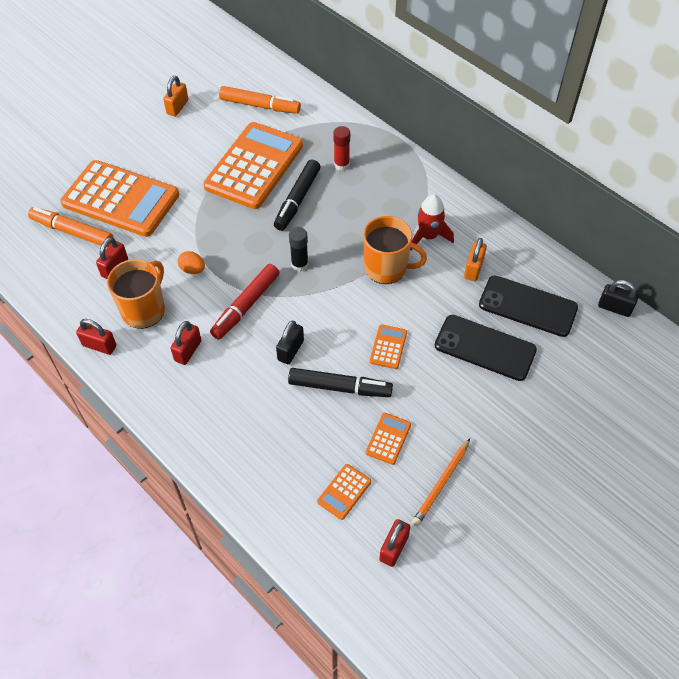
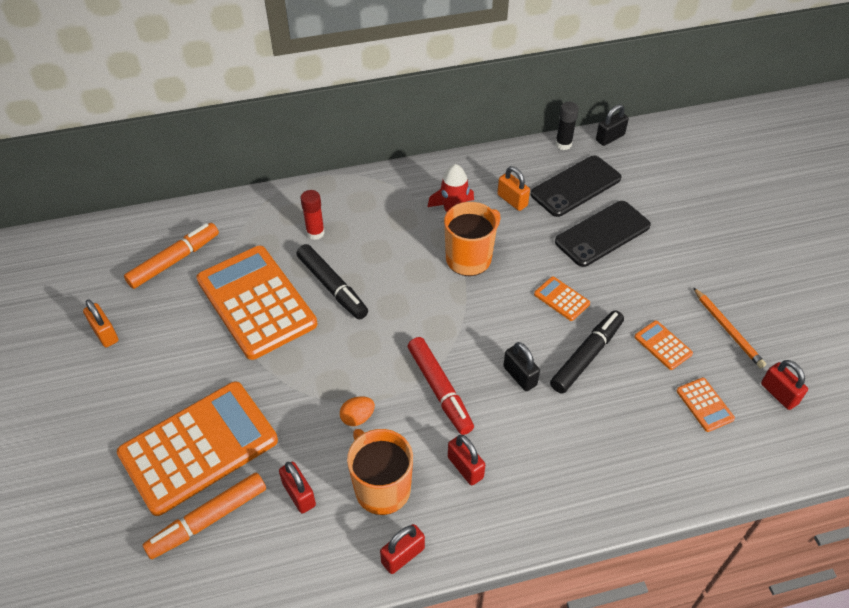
camera: 60 degrees left, 5 degrees down
(299, 265) = (418, 322): black glue stick -> black glue stick (563, 144)

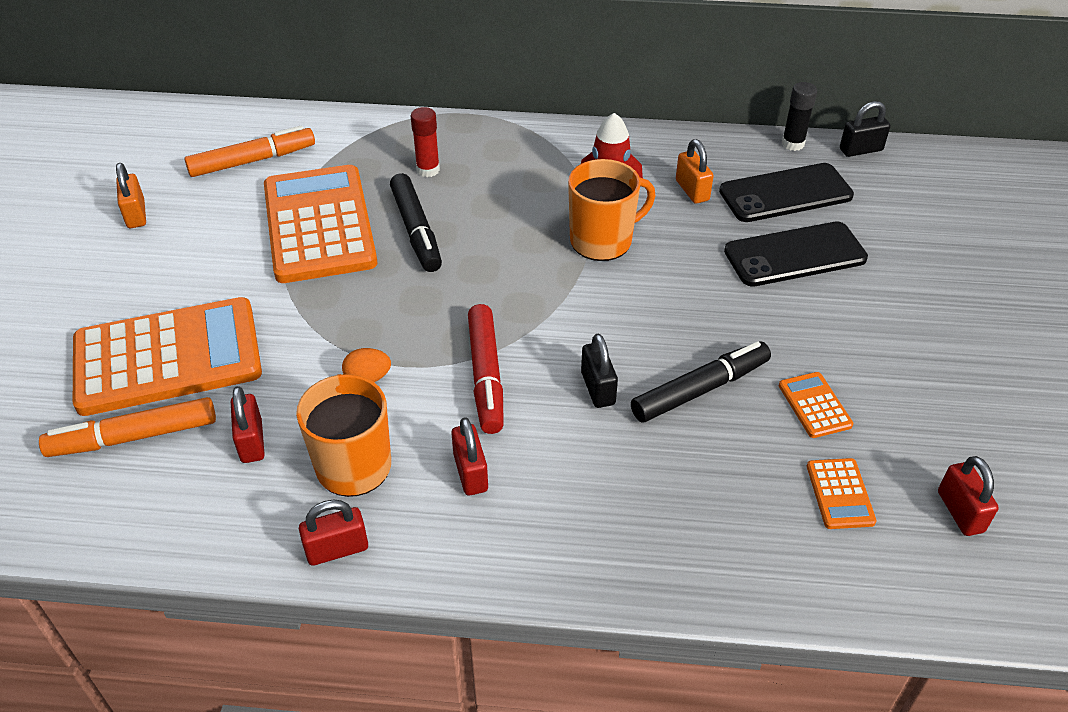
camera: 20 degrees right, 5 degrees down
(561, 299) = (700, 315): orange calculator -> none
(727, 329) = (920, 411): orange pencil -> none

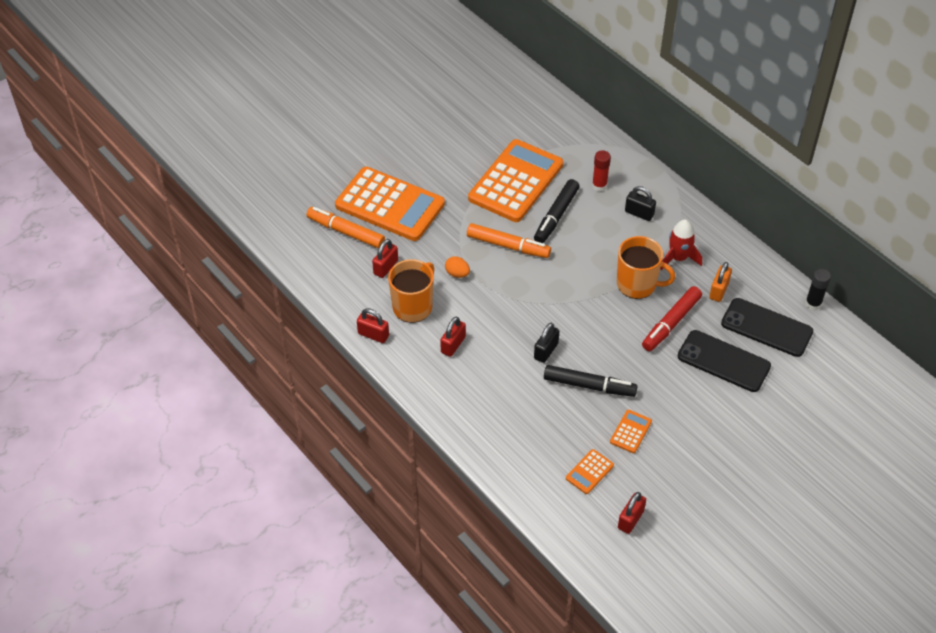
camera: 45 degrees right, 5 degrees up
(136, 214) = (442, 120): orange padlock -> none
(252, 161) = (522, 123): orange marker -> orange marker (507, 246)
(486, 375) = (506, 309): red marker -> red marker (671, 323)
(861, 150) = (847, 334): black padlock -> black padlock (639, 213)

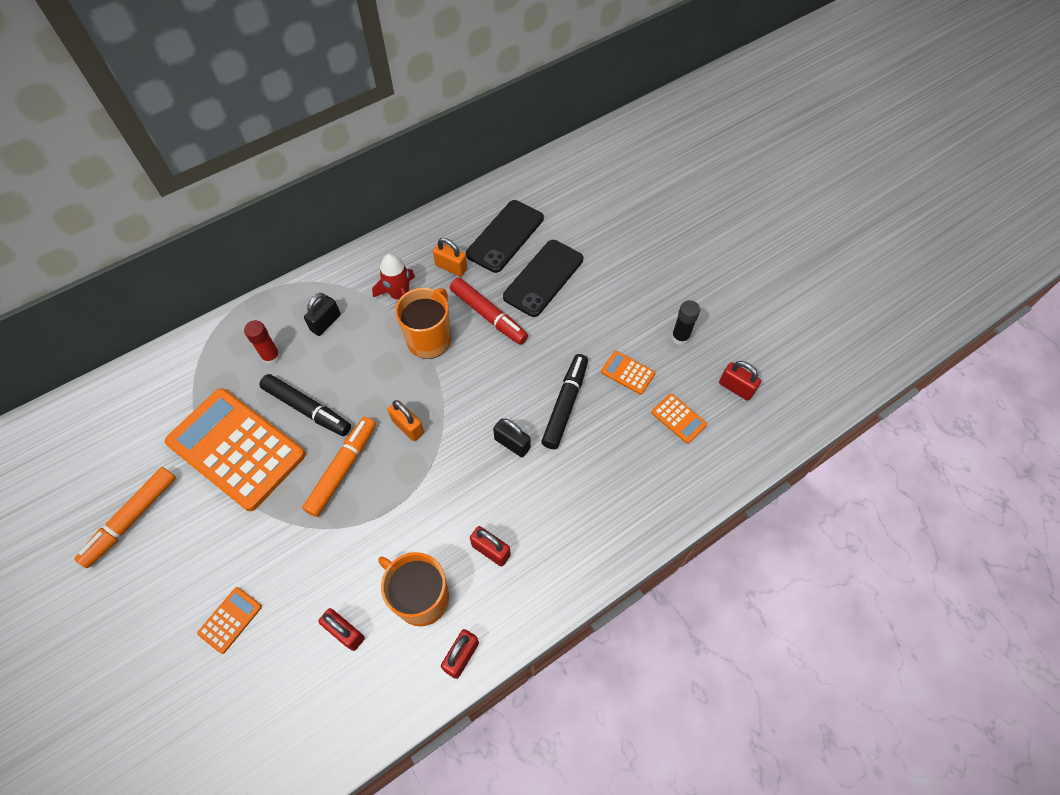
camera: 85 degrees left, 10 degrees up
(346, 232) = (266, 689): orange marker -> orange marker (132, 518)
(390, 205) = (230, 620): orange calculator -> orange calculator, size x0.41
(457, 274) = (376, 535): orange egg -> none
(550, 281) = (408, 427): none -> orange padlock
(813, 304) = (481, 195): black glue stick -> black glue stick (680, 337)

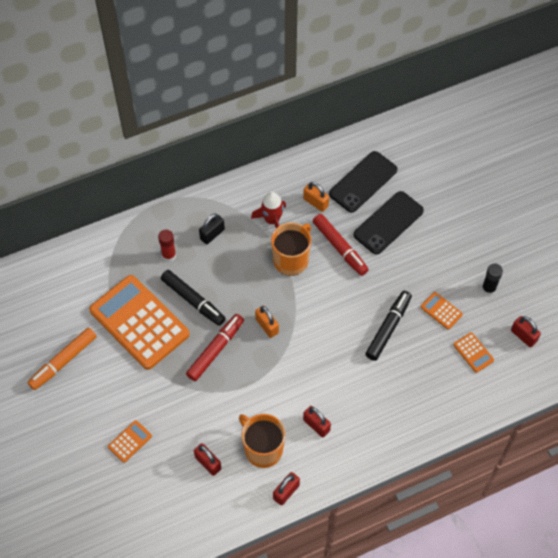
camera: 10 degrees right, 0 degrees up
(342, 469) = (215, 350): orange marker -> red marker
(512, 443) = (343, 351): black padlock -> none

